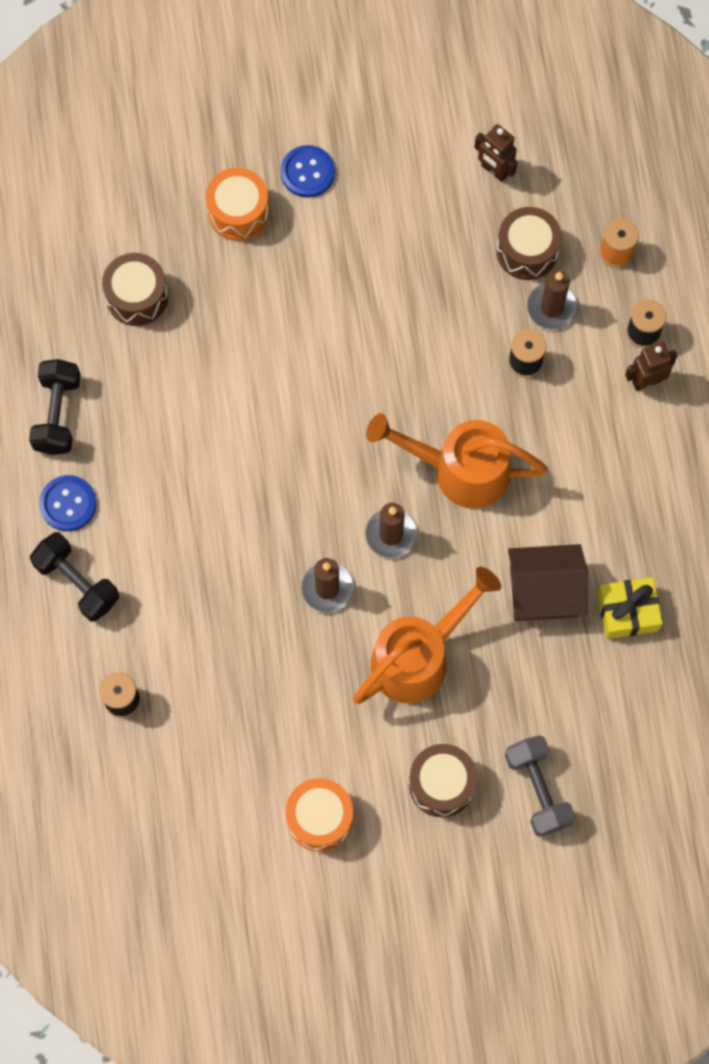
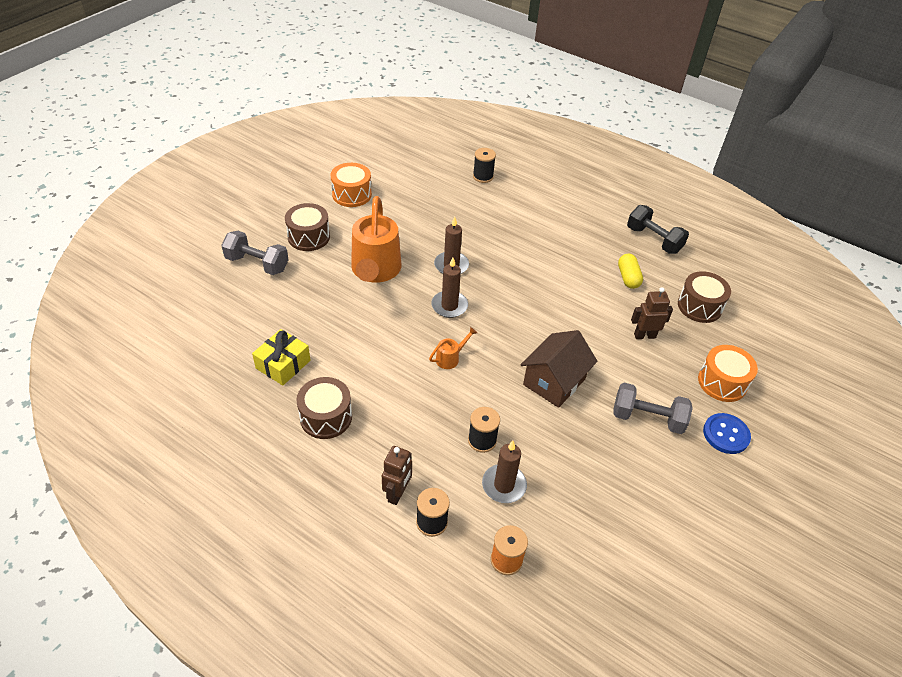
camera: 130 degrees right, 25 degrees down
(68, 504) = (599, 216): blue button -> none
(77, 583) = (555, 196): black dumbbell -> none
(159, 395) = (628, 277): none -> yellow capsule
(355, 247) = (647, 418): none -> grey dumbbell
(460, 470) = (450, 358): orange watering can -> orange watering can, size x0.42
(494, 171) = (641, 539): brown robot -> brown robot (644, 335)
(527, 251) = (559, 506): brown drum -> brown drum (326, 417)
(544, 591) = (341, 340): brown house -> brown house (554, 381)

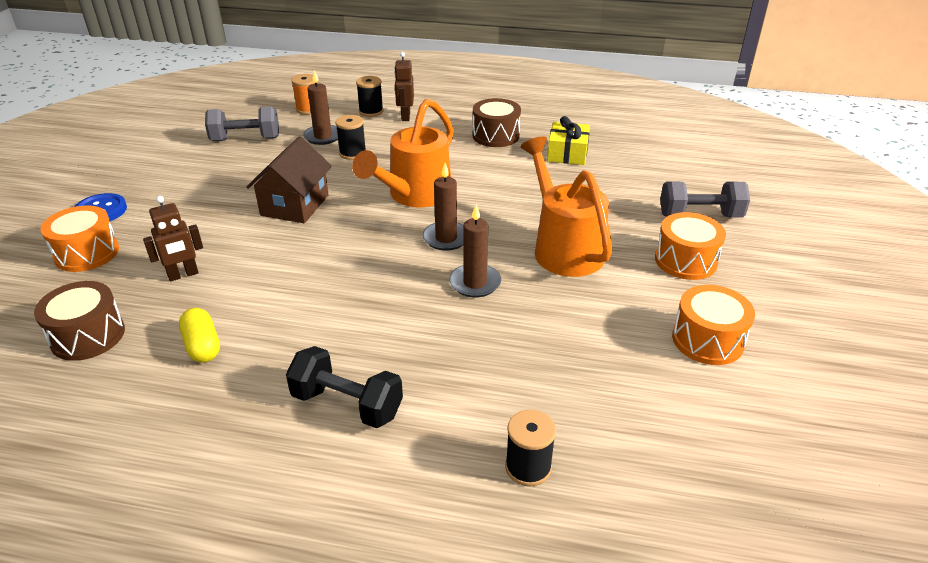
camera: 160 degrees right, 10 degrees down
(309, 237) = (685, 261): brown drum -> orange drum
(450, 358) = (414, 195): orange watering can -> orange watering can, size x2.41
(647, 418) = (188, 202): grey dumbbell -> grey dumbbell (245, 139)
(653, 240) = (146, 435): black dumbbell -> black dumbbell (347, 404)

